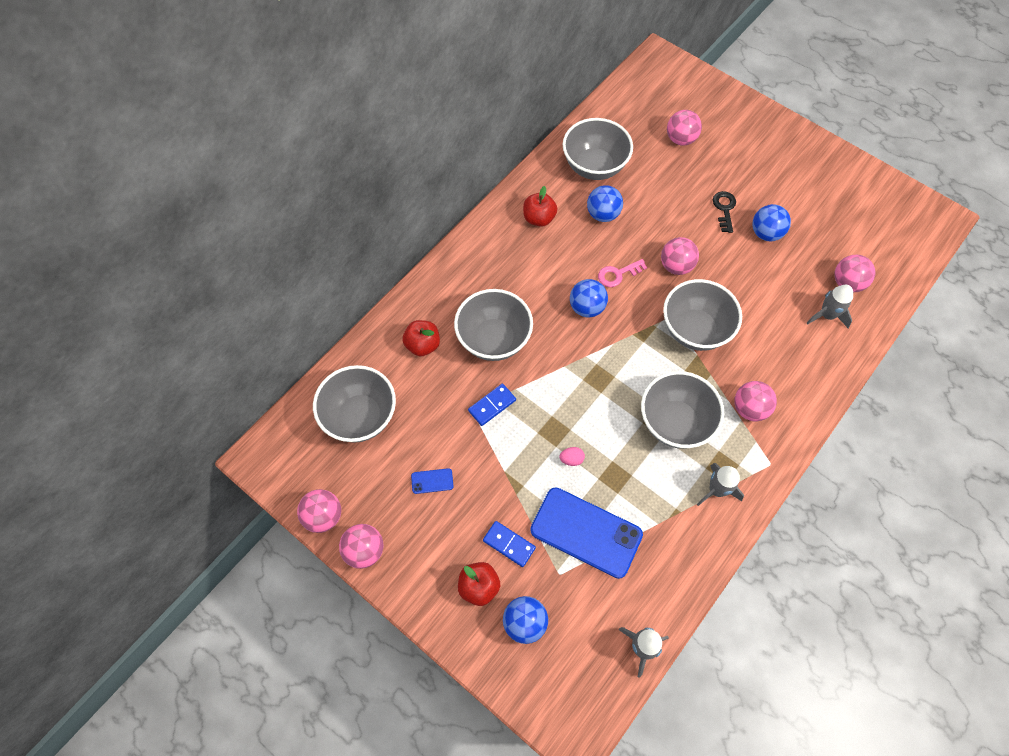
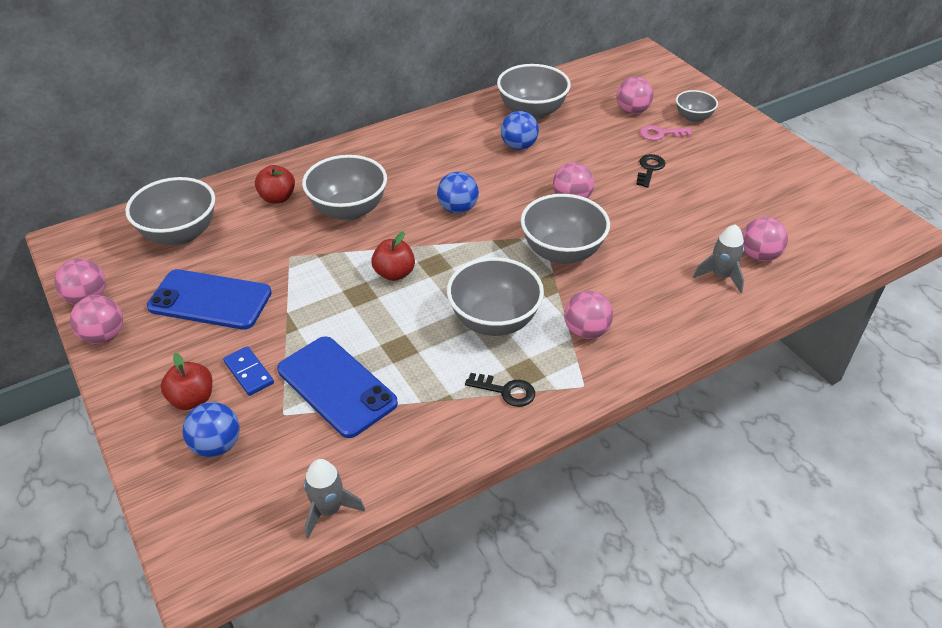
camera: 20 degrees right, 20 degrees down
(432, 481) = (210, 300): blue phone -> blue phone, size x2.47
(492, 405) = (311, 258): blue domino -> none
(539, 218) = (453, 136): red apple -> red apple (394, 273)
(571, 459) = (362, 321): pink egg -> none
(617, 274) = (506, 192): pink key -> pink key (660, 134)
(716, 490) = (506, 391): grey rocket -> black key
(735, 133) = (693, 118): none -> grey bowl
(766, 233) = (685, 196): blue ball -> none

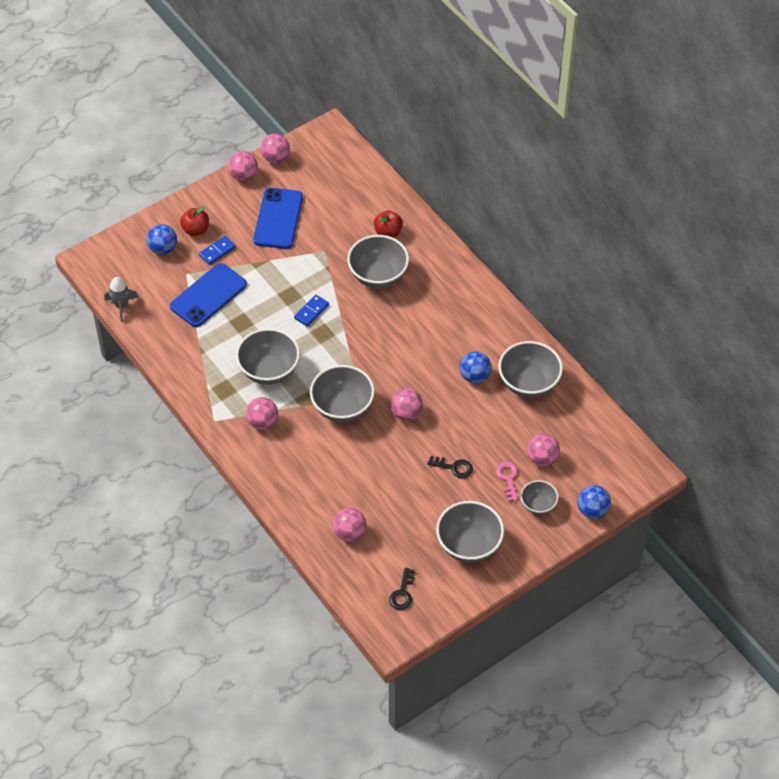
camera: 85 degrees right, 10 degrees up
(180, 234) = (342, 187): grey bowl -> grey bowl (469, 545)
(394, 273) = (311, 311): red apple -> blue domino
(458, 209) = (387, 341): blue ball -> blue ball (592, 510)
(506, 391) = (208, 380): black key -> black key (402, 593)
(721, 276) = (324, 505): grey rocket -> none

